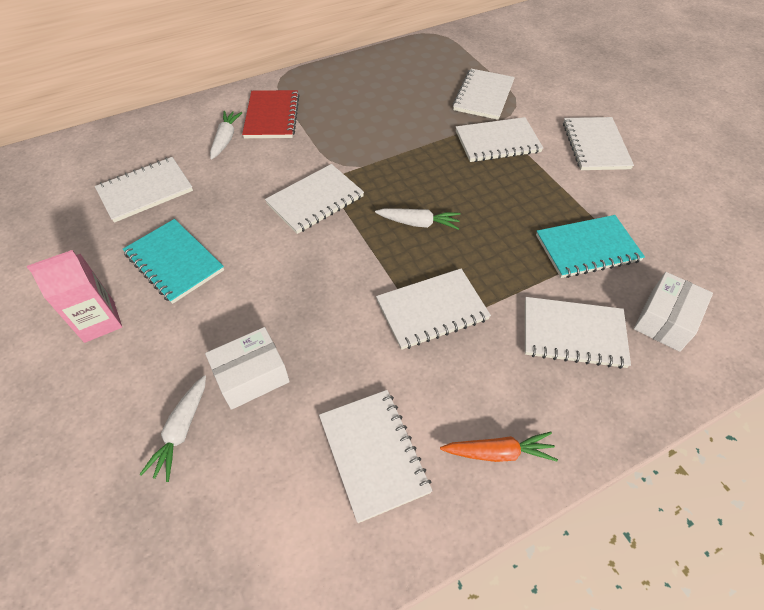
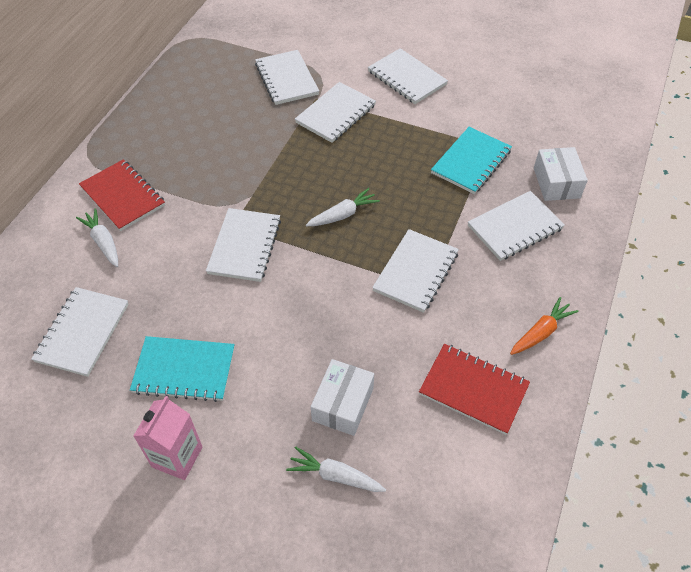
camera: 40 degrees left, 0 degrees up
(181, 431) = (335, 475): white carrot -> white carrot turned 135 degrees clockwise
(374, 454) = (473, 389): white notebook -> red notebook

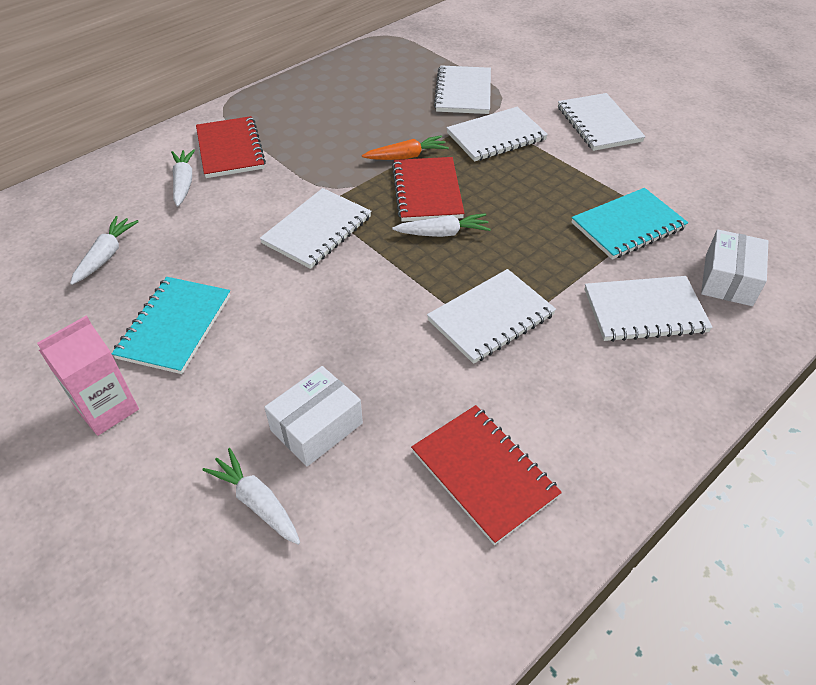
camera: 25 degrees right, 5 degrees down
(82, 332) = (106, 256): white notebook -> white carrot
(184, 370) = (175, 326): turquoise notebook -> turquoise notebook turned 75 degrees clockwise
(310, 182) = (427, 191): none -> red notebook
(541, 332) = (612, 441): orange carrot -> orange carrot (406, 156)

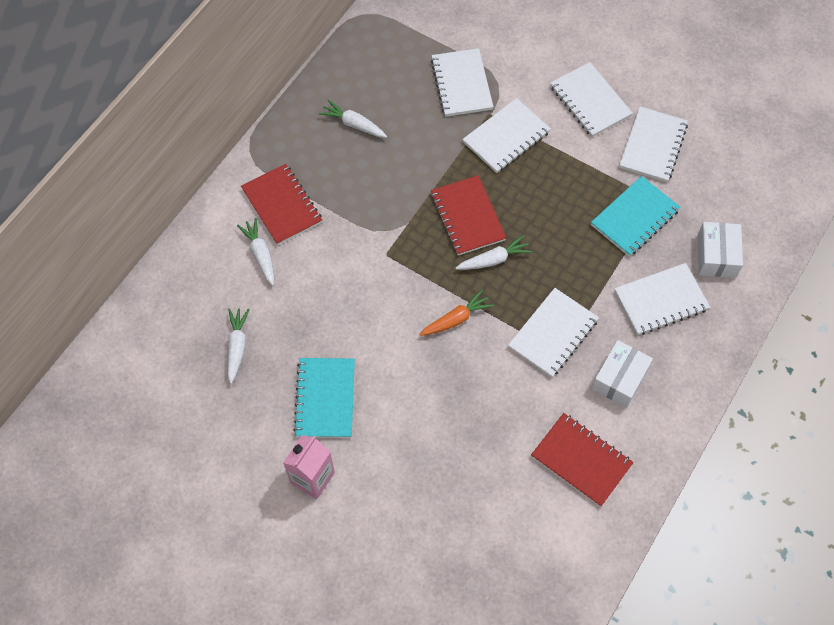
camera: 15 degrees left, 15 degrees up
(257, 502) = (444, 517): white carrot -> white carrot (354, 124)
(316, 427) = (461, 454): white box -> white box (619, 379)
(317, 230) = (394, 280): white notebook -> white notebook (653, 146)
(406, 156) = (437, 179): orange carrot -> orange carrot (456, 319)

